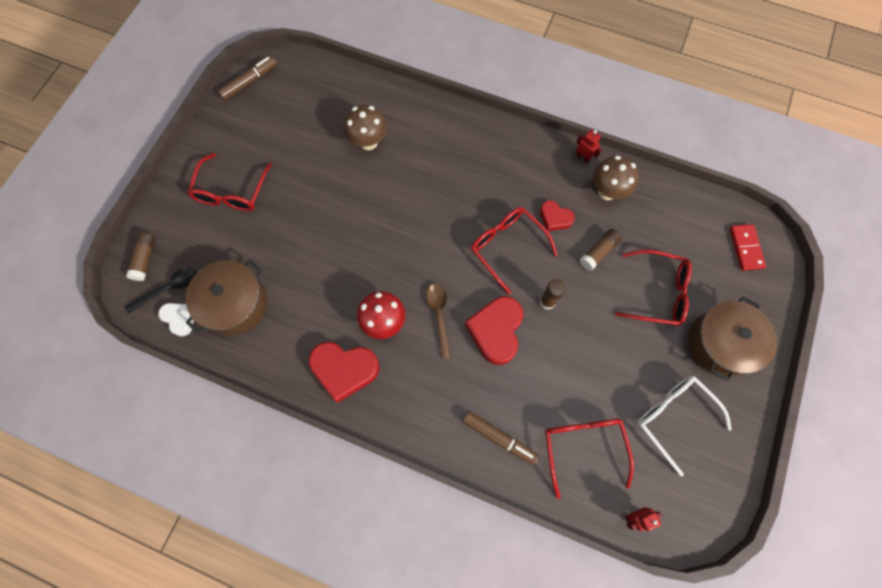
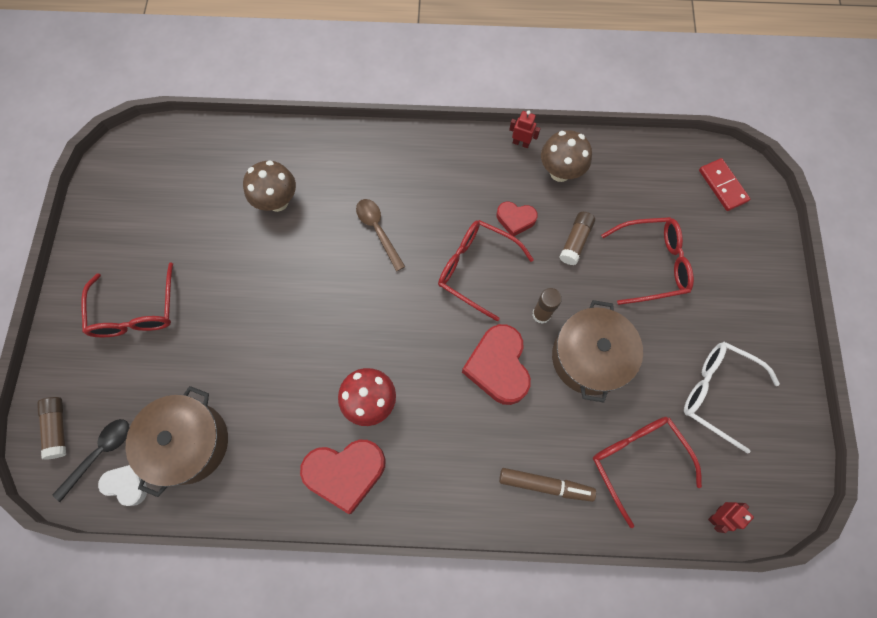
camera: 20 degrees left, 0 degrees up
(249, 82) = (110, 175): brown marker -> none
(439, 315) = (429, 372): brown spoon -> brown spoon (378, 230)
(720, 344) = (734, 296): brown pot -> brown pot (589, 357)

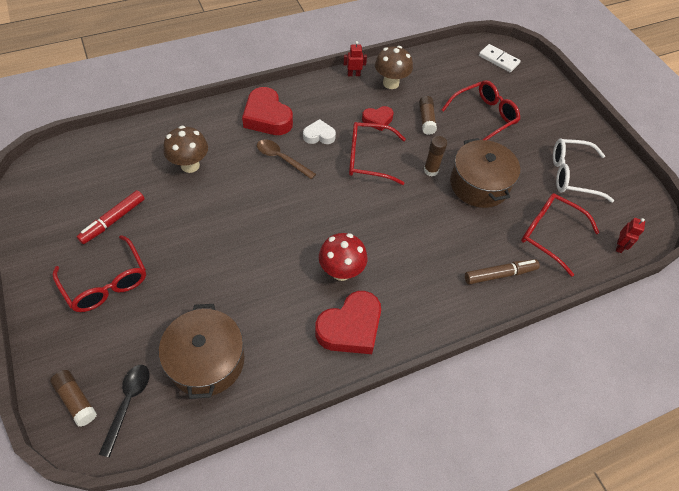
camera: 30 degrees left, 15 degrees down
(127, 484) = (167, 416): white heart -> white heart (319, 135)
(173, 240) = (113, 220): none -> red marker
(498, 367) = (421, 213): red heart -> red heart (267, 117)
(722, 186) = (498, 60): red domino -> white domino

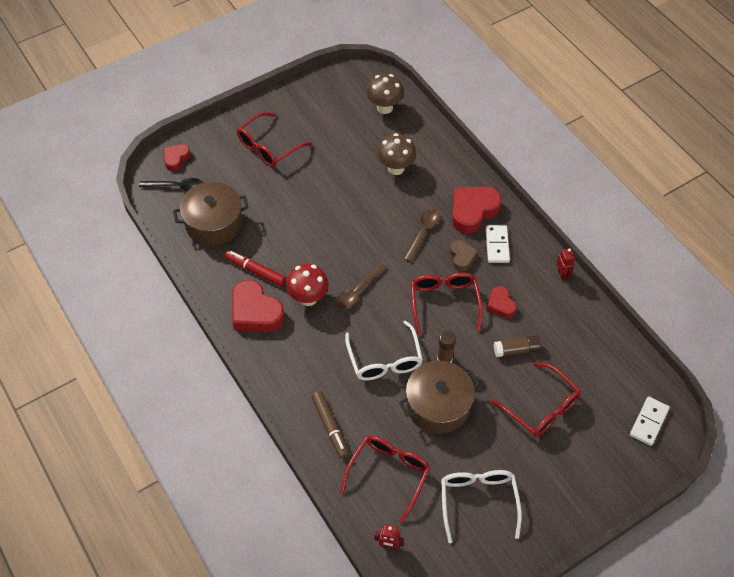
camera: 85 degrees right, 0 degrees up
(76, 400) = (176, 159): brown glue stick -> red heart
(113, 220) = (325, 134): red marker -> red marker (255, 271)
(312, 108) = (497, 245): none -> white domino
(319, 135) = (462, 257): white heart -> brown heart
(341, 225) = (358, 291): none -> brown spoon
(391, 83) = (561, 311): brown mushroom -> brown mushroom (384, 107)
(427, 216) = (385, 360): none -> white glasses

